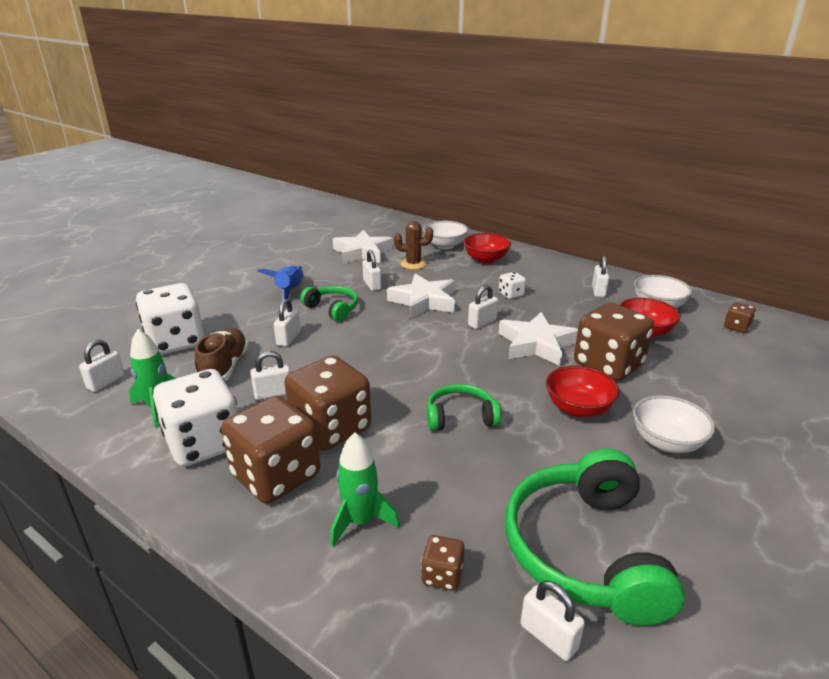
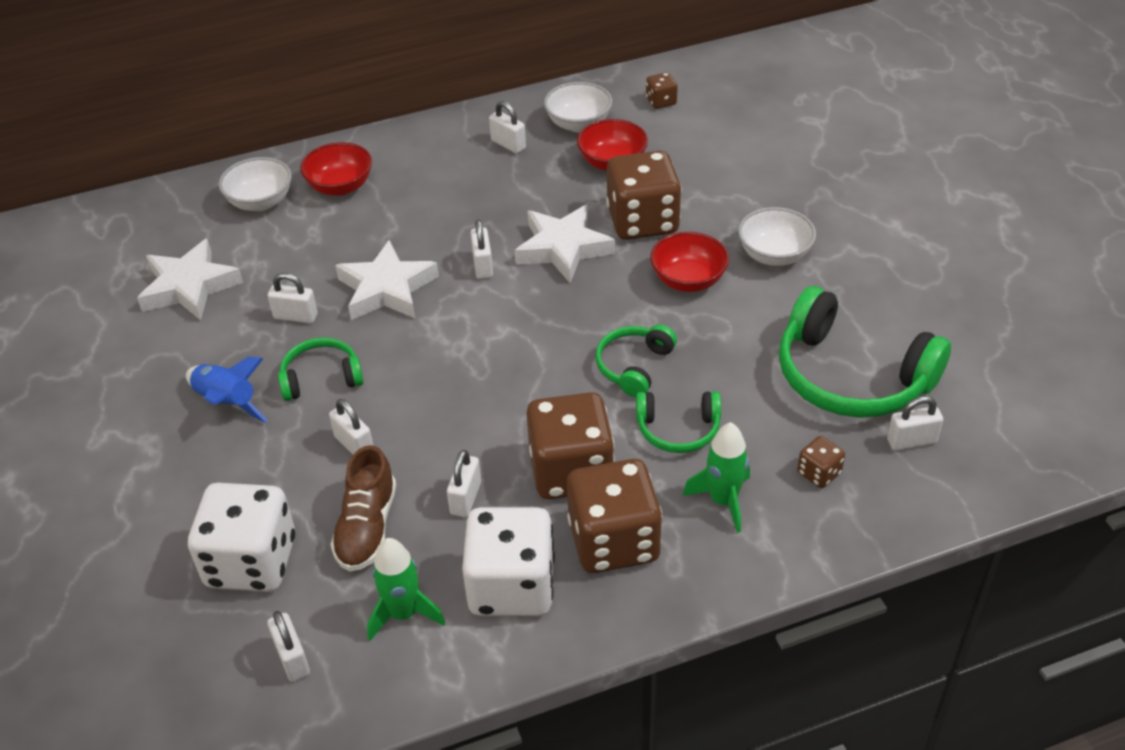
camera: 55 degrees left, 15 degrees up
(224, 367) = (367, 527): brown shoe -> brown shoe turned 120 degrees counterclockwise
(413, 264) = (280, 254): brown cactus -> none
(417, 464) = (678, 429): none -> green headphones
(511, 294) = (446, 211): white dice -> none

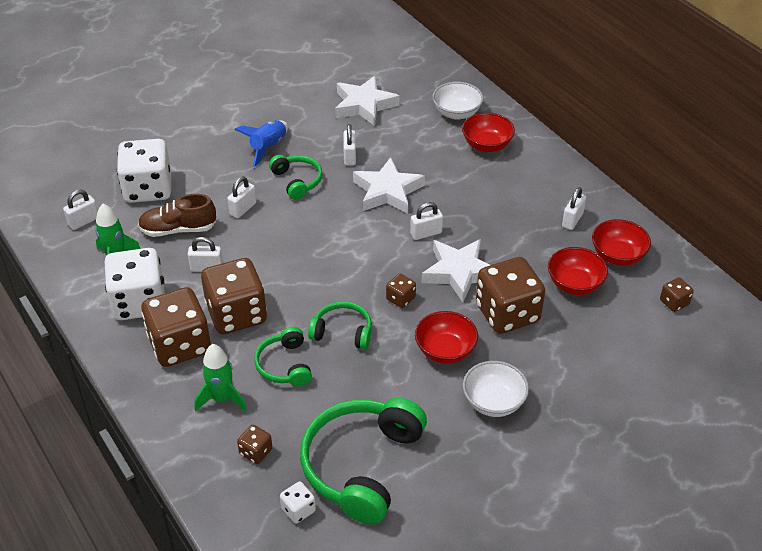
camera: 75 degrees right, 0 degrees up
(578, 124) = (617, 255): white bowl -> red bowl
(591, 305) = (400, 299): none -> brown dice
(911, 441) = (298, 510): white padlock -> white dice

